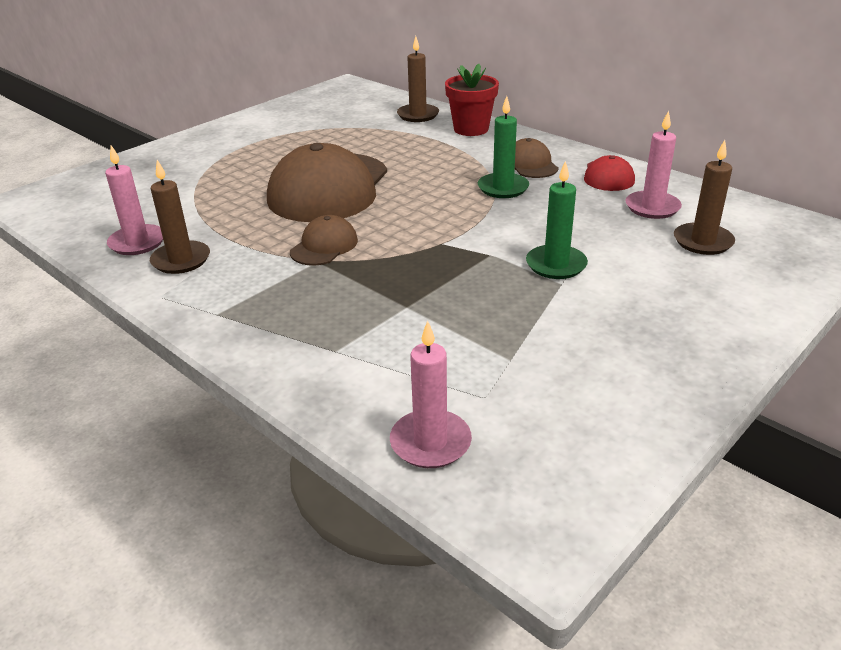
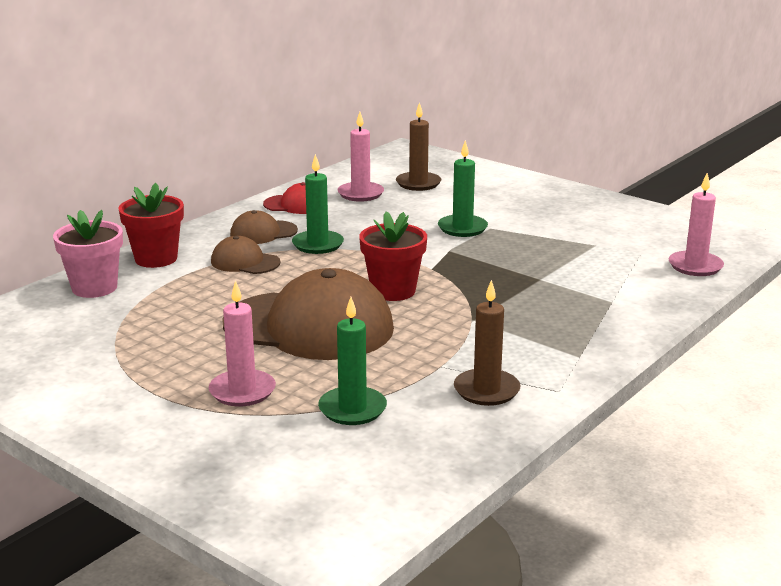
camera: 95 degrees left, 10 degrees down
(137, 242) = (451, 425): pink candle -> pink candle (242, 391)
(187, 206) = (352, 409): none -> green candle
(324, 246) = (444, 318): brown cap -> brown cap (245, 262)
(390, 223) = (393, 291): none -> red flower pot
(418, 115) = (94, 288): brown candle -> pink flower pot

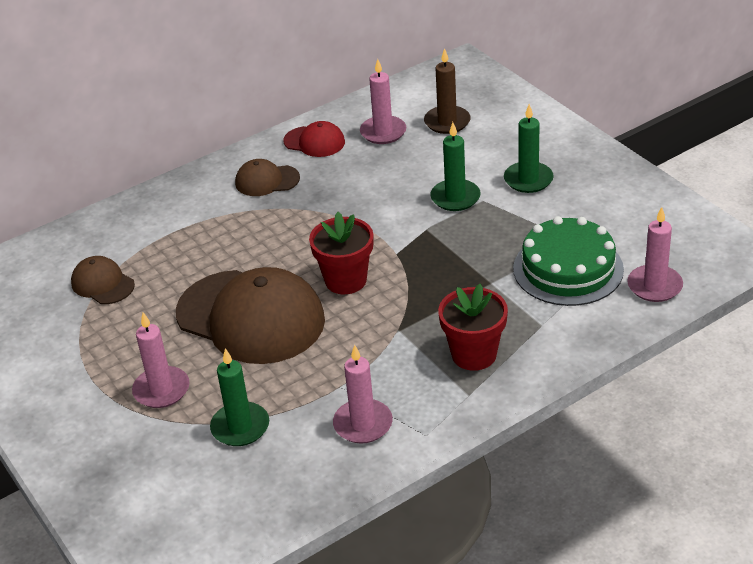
camera: 20 degrees right, 15 degrees up
(94, 288) = (93, 239): pink flower pot -> none
(156, 259) = (158, 206): red flower pot -> red flower pot (474, 354)
(245, 262) = (233, 221): brown cap -> brown cap (102, 284)
(318, 244) = (308, 204): green candle -> green candle (528, 180)
(486, 390) = (363, 424): brown candle -> pink candle
(606, 263) = (568, 269): none -> green cake

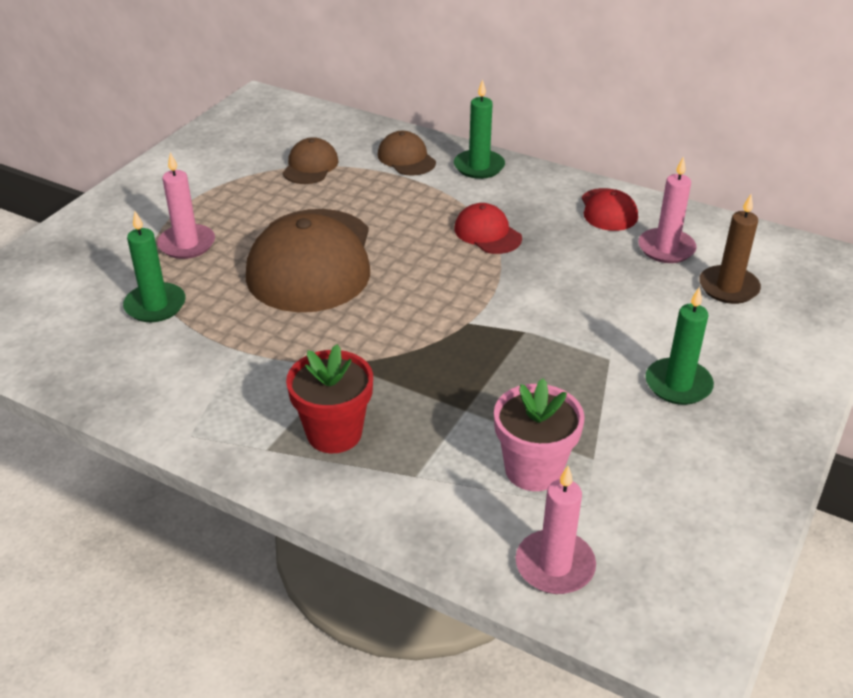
camera: 60 degrees right, 0 degrees up
(267, 180) = (521, 202): brown cap -> brown cap (406, 158)
(293, 210) = (487, 233): none -> red cap
(346, 280) = (401, 302): red flower pot -> none
(363, 424) = (189, 383): pink candle -> none
(455, 197) = (596, 336): green candle -> green candle (479, 167)
(568, 269) = (533, 469): green cake -> pink flower pot

